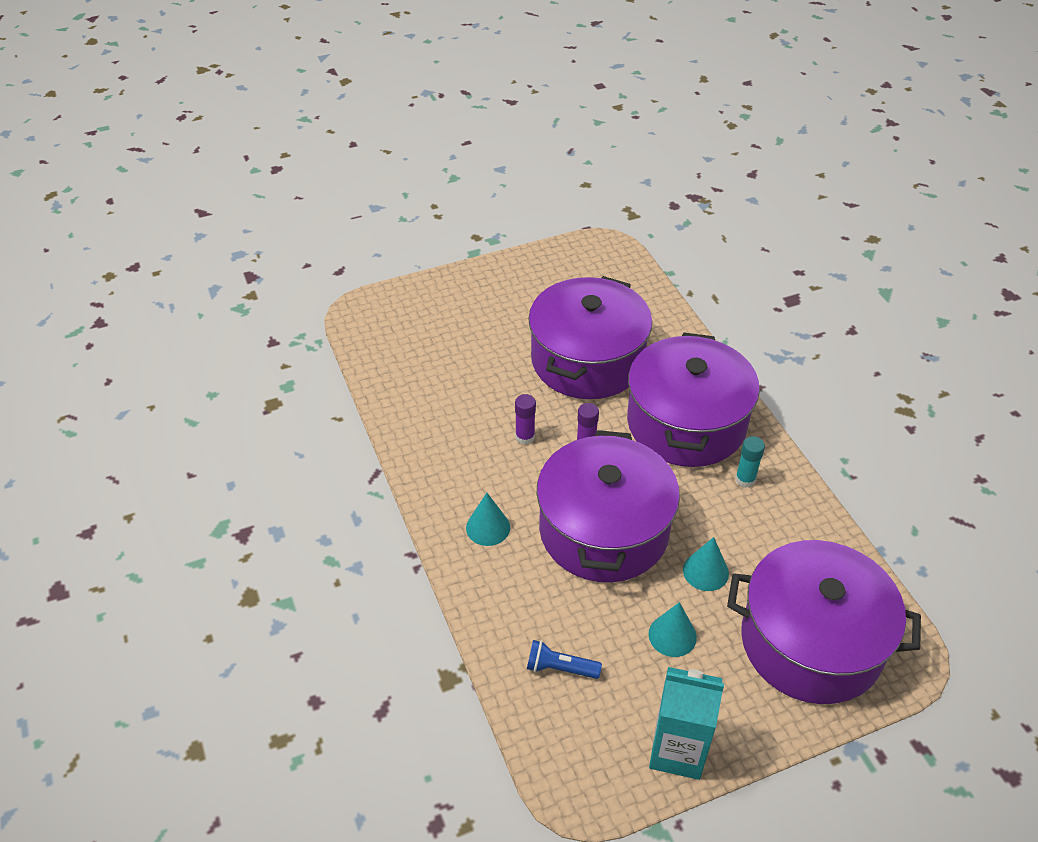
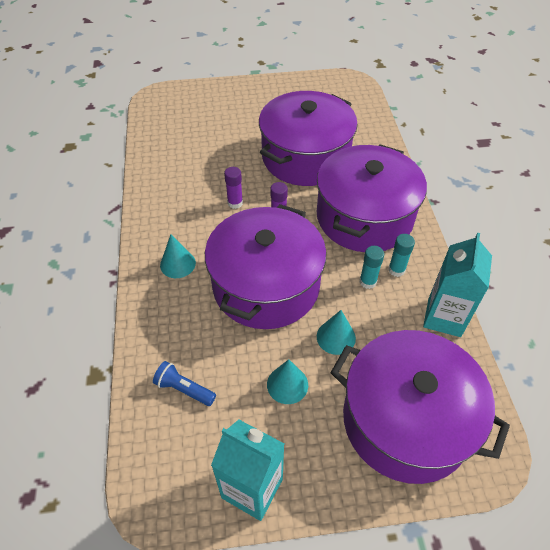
camera: 15 degrees right, 5 degrees up
(718, 500) = (368, 282): none -> turquoise glue stick
(815, 522) = (444, 317): none -> turquoise carton

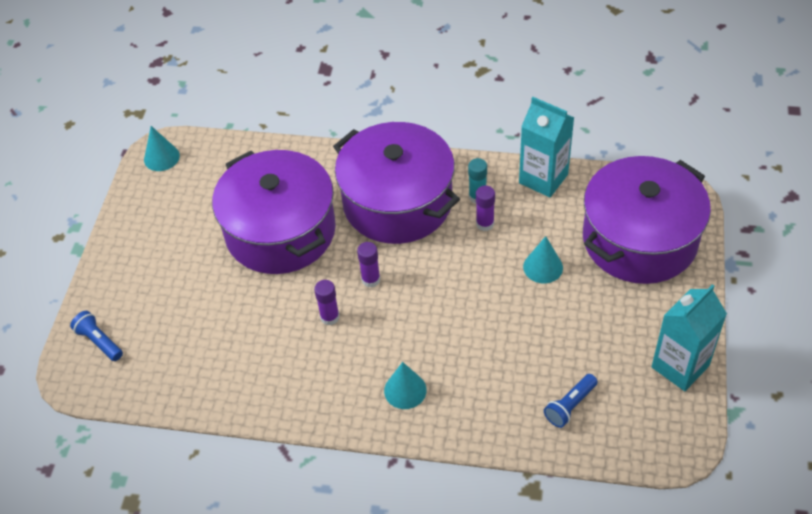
camera: 70 degrees left, 0 degrees up
(184, 99) = (99, 341): none -> blue flashlight
(266, 285) = (462, 311): purple pot -> none
(287, 384) = (585, 318): turquoise cone -> turquoise cone (161, 157)
(368, 282) = (485, 224): turquoise glue stick -> purple glue stick

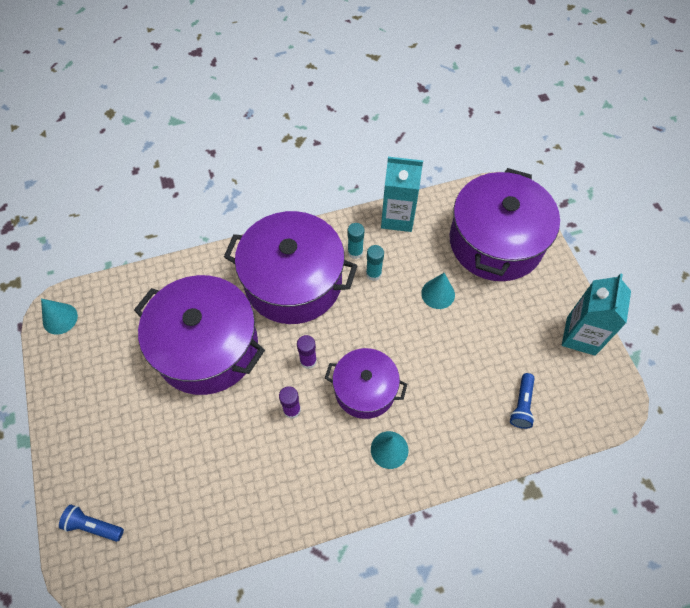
camera: 30 degrees left, 10 degrees up
(412, 327) = (365, 389): none -> purple pot
(485, 224) = (373, 274): purple glue stick -> turquoise glue stick

